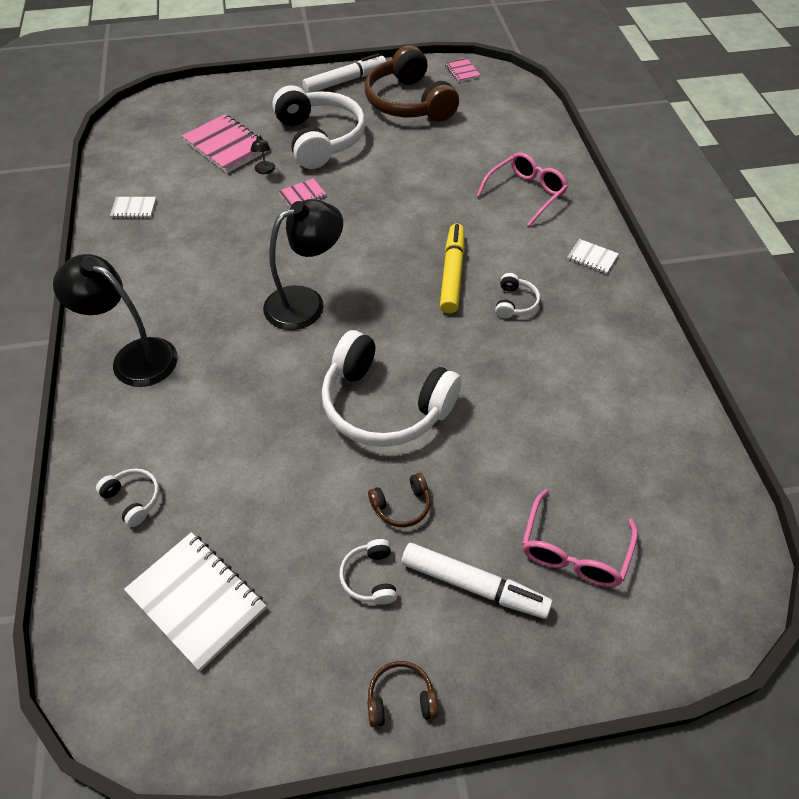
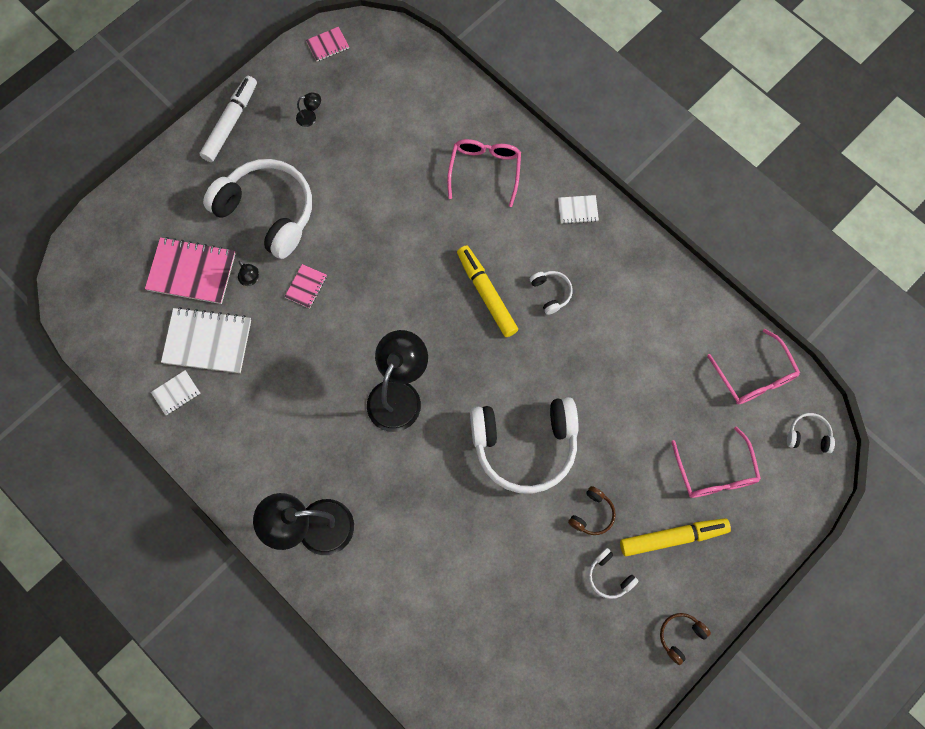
camera: 35 degrees left, 20 degrees up
(133, 499) = (417, 632): white headphones -> white headphones (808, 435)
(197, 601) = (518, 666): white notebook -> white notebook (207, 341)
(408, 103) = (310, 117): brown headphones -> black lamp
(462, 71) = (327, 45): pink notebook -> pink notebook turned 60 degrees counterclockwise
(474, 585) = (673, 537): white marker -> yellow marker
(689, 486) = (754, 376): none -> pink glasses

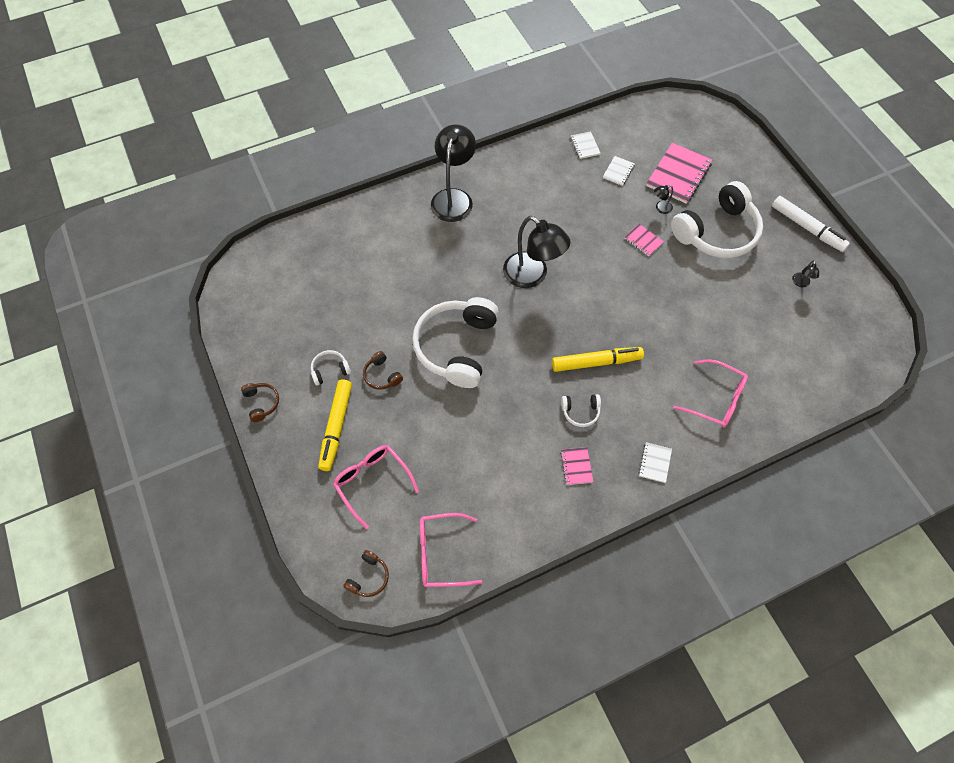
camera: 110 degrees right, 10 degrees down
(207, 341) = (618, 171): white notebook -> white notebook, size x0.50
(327, 45) = (874, 315): pink notebook -> pink notebook (576, 466)
(715, 473) = (372, 482): pink glasses -> pink glasses turned 45 degrees clockwise
(808, 435) = (369, 577): white headphones -> brown headphones

